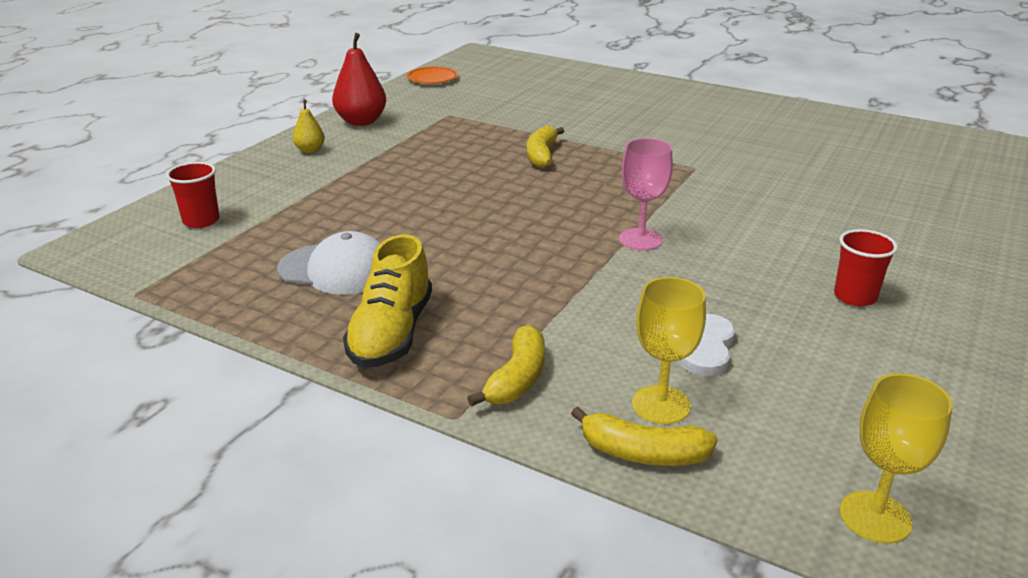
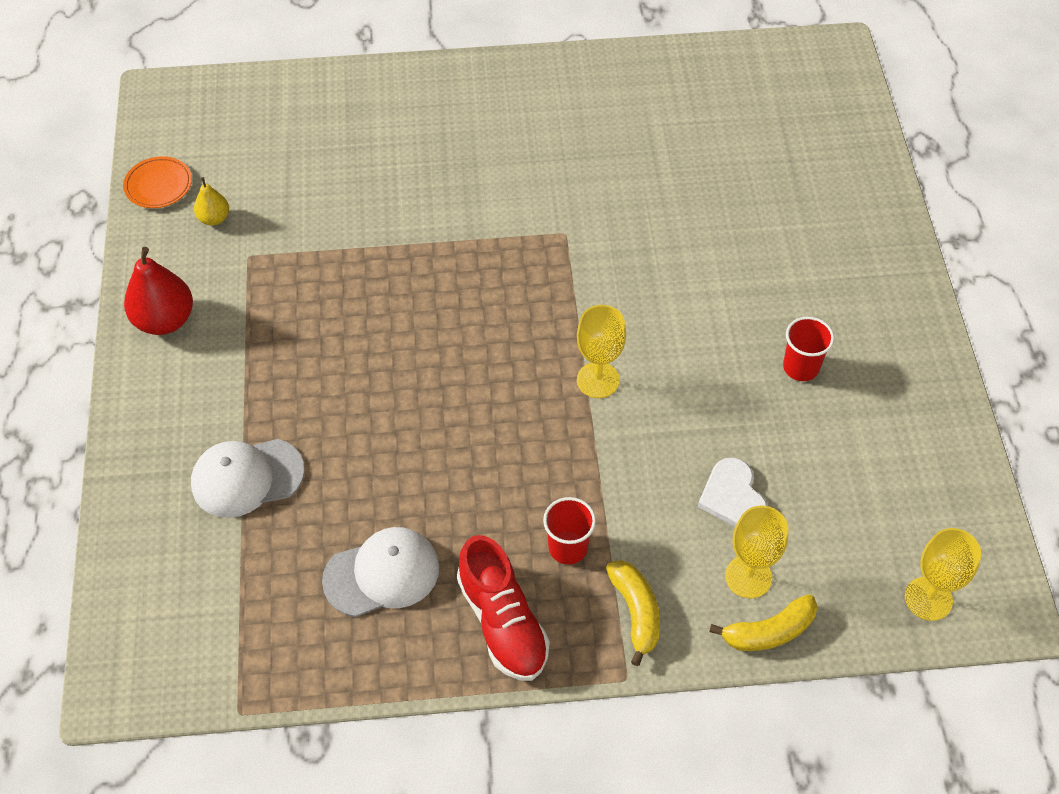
camera: 35 degrees left, 25 degrees up
(201, 221) = (181, 582): red cup -> red cup (568, 547)
(310, 150) = (165, 405): yellow pear -> yellow pear (214, 218)
(313, 194) = (247, 477): none -> white cap
(391, 333) = (502, 622): yellow shoe -> red shoe
(542, 155) = (410, 287): yellow banana -> none
(640, 239) = (598, 380): pink goblet -> yellow goblet

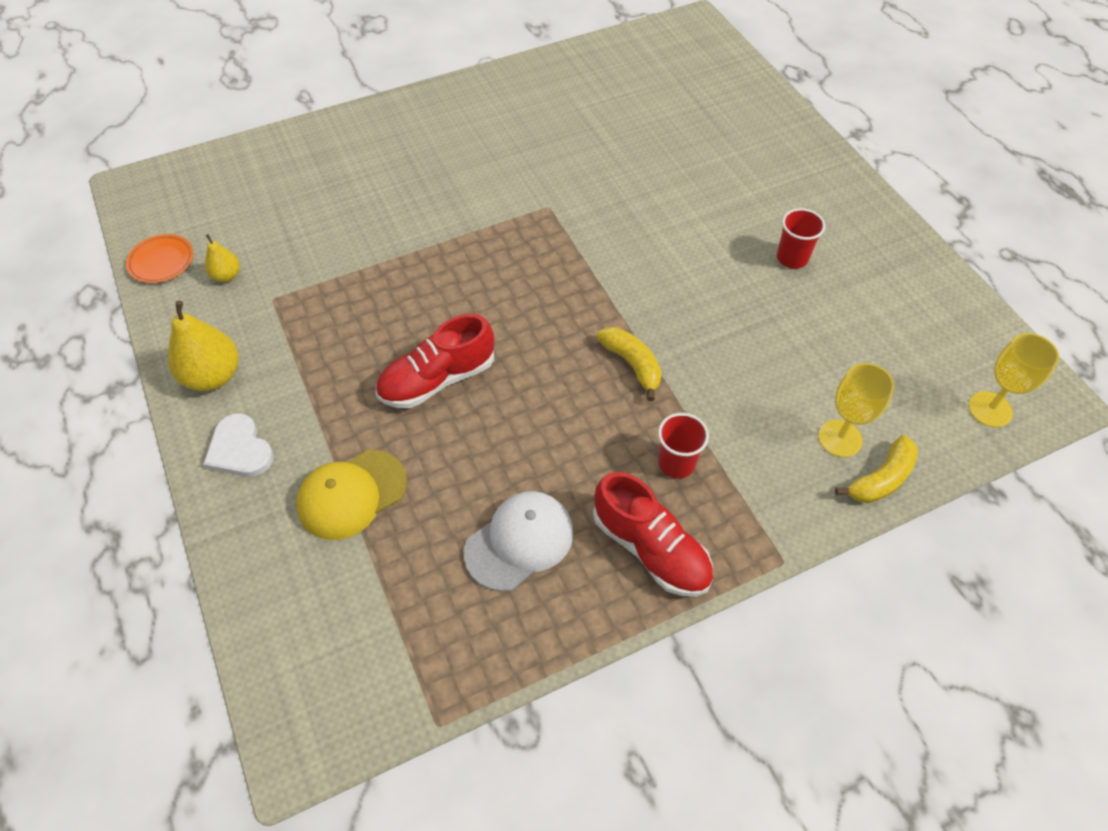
camera: 20 degrees left, 0 degrees up
(165, 320) = (213, 376): red pear -> yellow pear
(247, 477) = (352, 494): white cap -> yellow cap
(372, 389) = (437, 380): none -> red shoe
(598, 380) = (633, 315): yellow goblet -> none
(636, 612) = (762, 500): yellow banana -> yellow banana (632, 365)
(733, 497) = (792, 376): white heart -> white heart (239, 449)

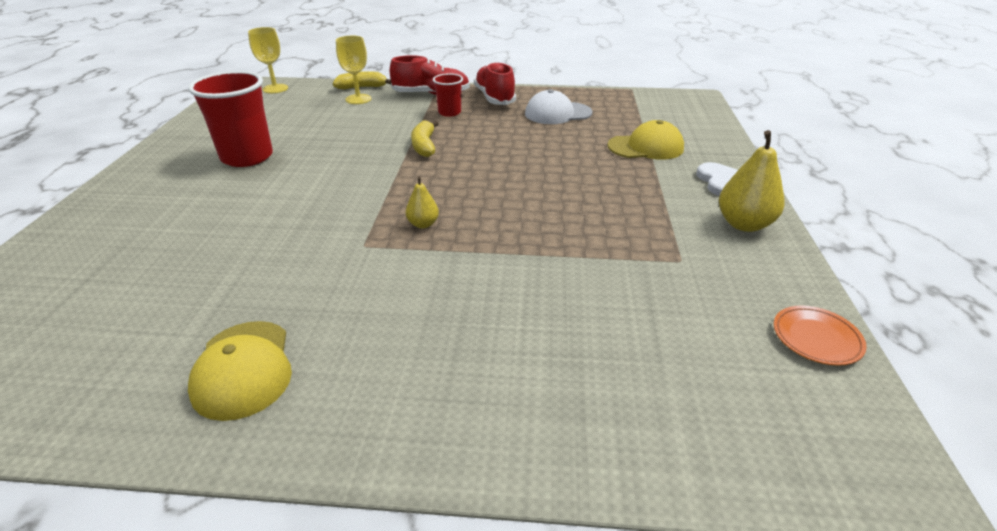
camera: 150 degrees left, 20 degrees down
(227, 276) = (730, 296): yellow pear -> yellow pear (423, 224)
(437, 380) = (559, 174): red shoe -> red shoe (431, 94)
(524, 105) = (243, 369): none -> yellow cap
(792, 258) = (247, 157): red cup -> red cup, size x1.89

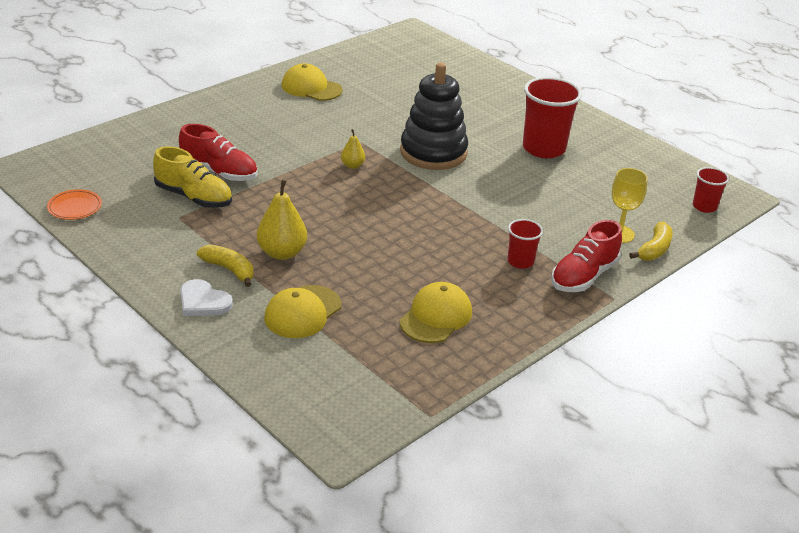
camera: 130 degrees right, 0 degrees up
(275, 89) = (704, 206): yellow goblet -> red cup
(329, 198) = (433, 152): none -> black stacking toy
(424, 146) = (464, 217): yellow banana -> yellow banana (229, 270)
(494, 98) = (525, 306): red shoe -> red shoe (219, 172)
(557, 113) = (436, 317): white cap -> yellow cap
(640, 275) = (194, 197): none -> yellow shoe
(744, 224) = (158, 265): yellow pear -> yellow pear (282, 253)

